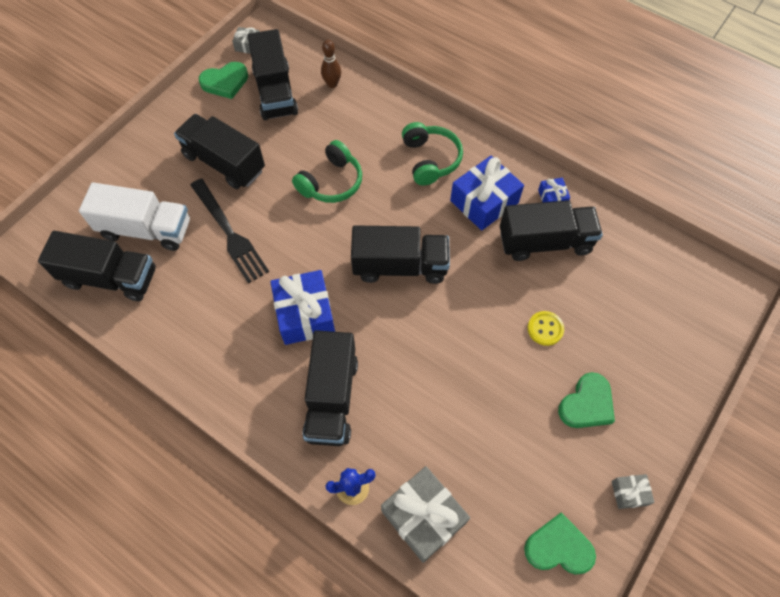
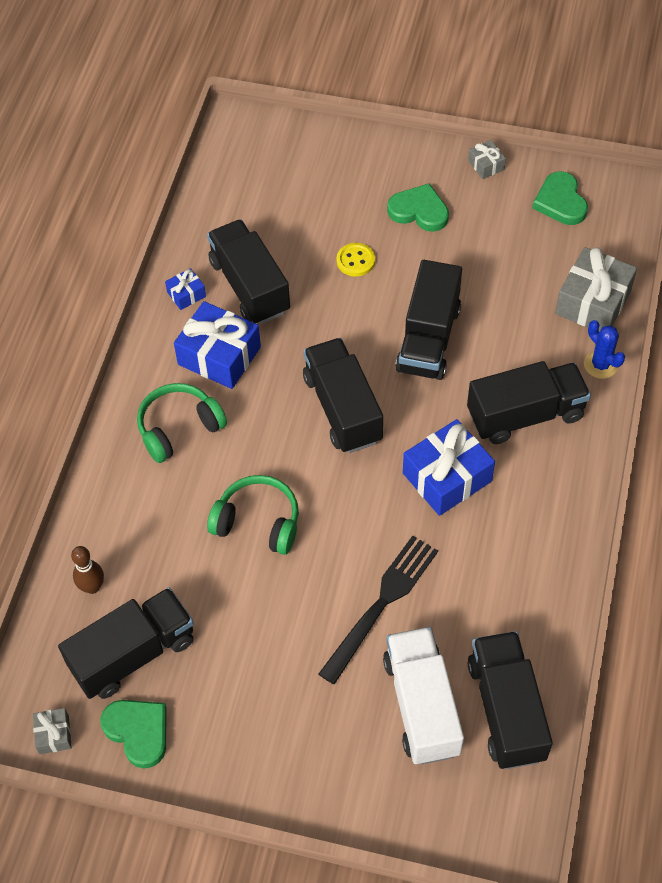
camera: 110 degrees left, 5 degrees down
(224, 163) = (280, 662): black truck -> black truck (428, 339)

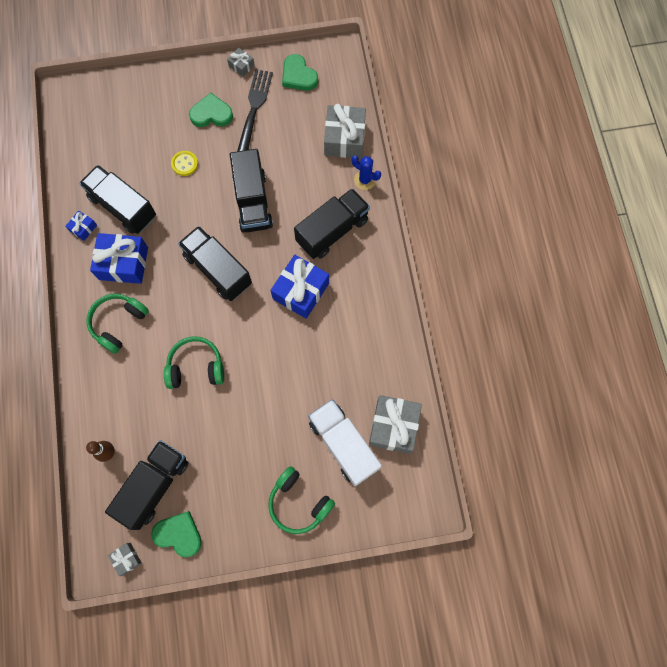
camera: 25 degrees left, 15 degrees up
(323, 759) = (299, 503): none -> green headphones
(382, 603) = (294, 389): black fork -> black fork (253, 110)
(506, 710) = (393, 426): black truck -> grey gift

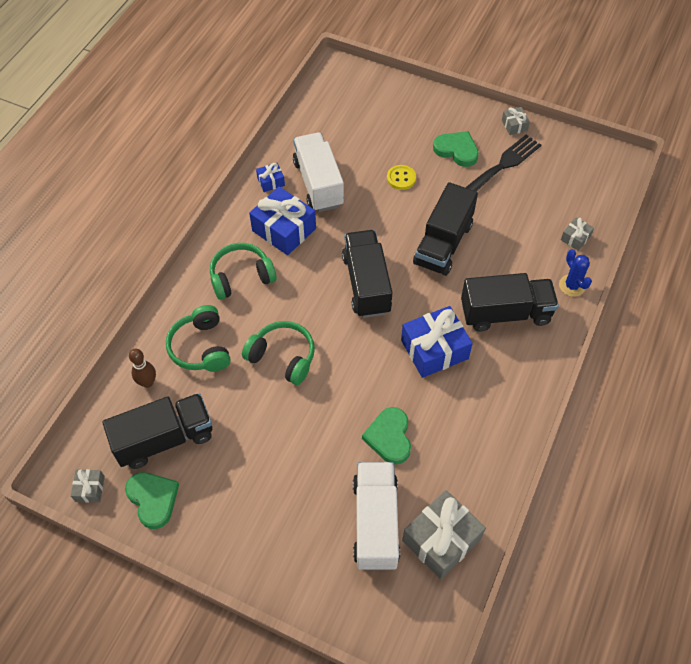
camera: 35 degrees right, 15 degrees down
(123, 207) = (318, 183): black truck -> white truck
(298, 76) = (565, 160): green heart -> green heart (389, 437)
(299, 503) = (289, 549): green headphones -> green headphones (201, 347)
(344, 139) = (575, 238): grey gift -> grey gift, size x0.48

